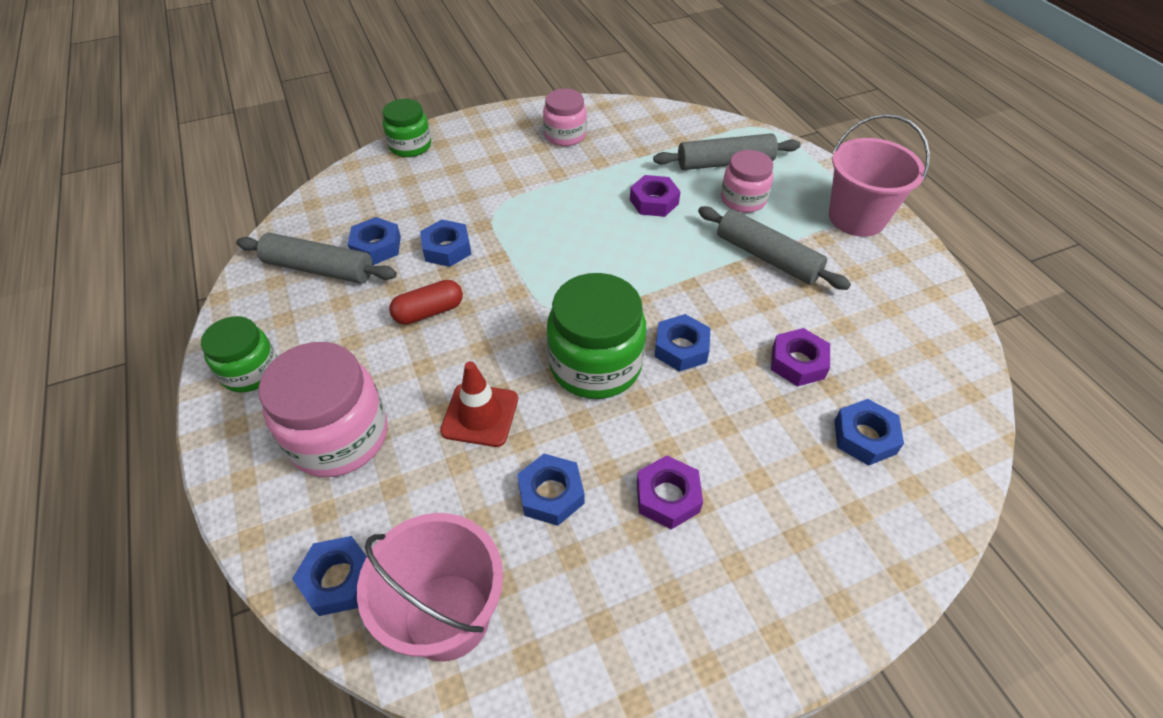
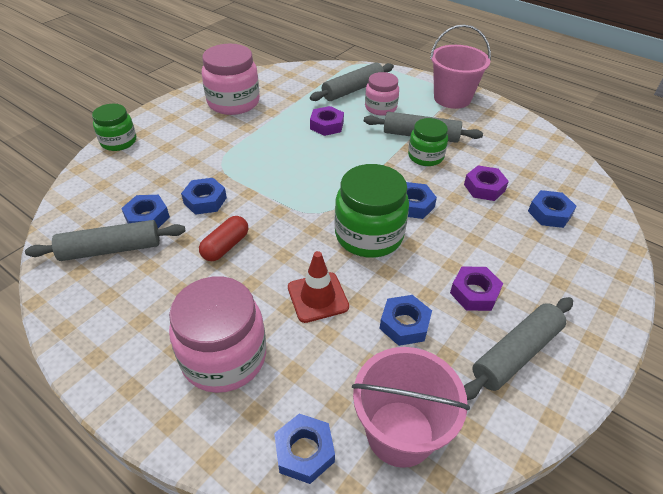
camera: 30 degrees left, 5 degrees down
(250, 371) = (110, 344): green jar -> green jar (425, 156)
(565, 135) = (233, 102): pink jar -> pink jar, size x1.63
(658, 599) = (516, 353): none -> grey rolling pin

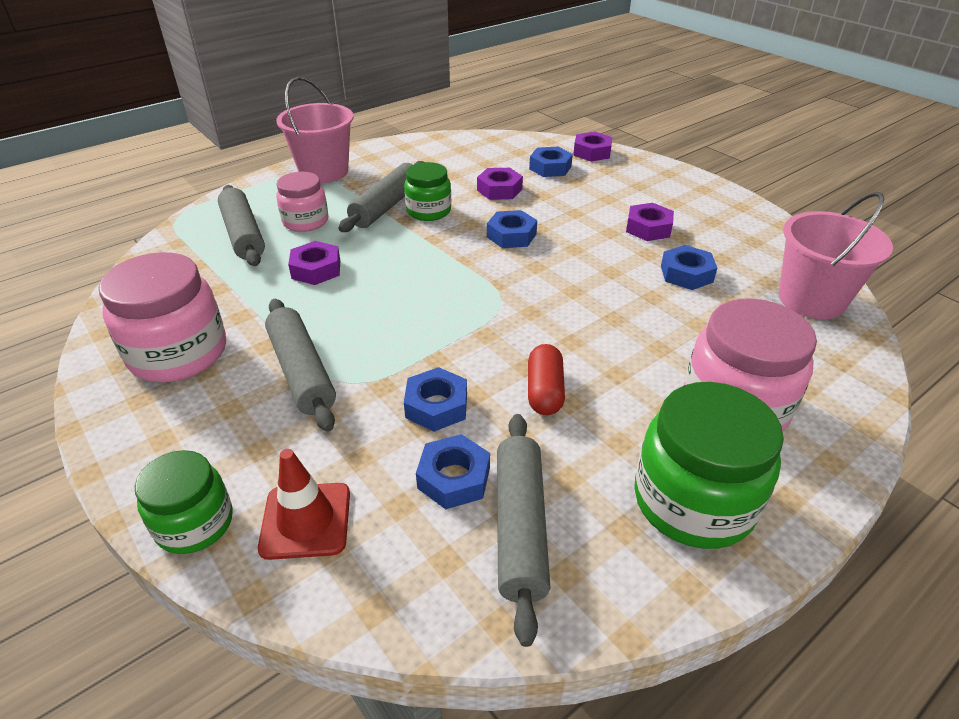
camera: 75 degrees left, 5 degrees down
(225, 246) = (544, 391): red capsule -> red capsule turned 45 degrees clockwise
(304, 451) = (843, 359): blue nut -> none
(318, 297) = (646, 323): red traffic cone -> red traffic cone (306, 520)
(369, 235) = (553, 273): green jar -> green jar (693, 501)
(516, 353) = (719, 224): grey rolling pin -> grey rolling pin (302, 372)
(608, 240) = (592, 152): none -> purple nut

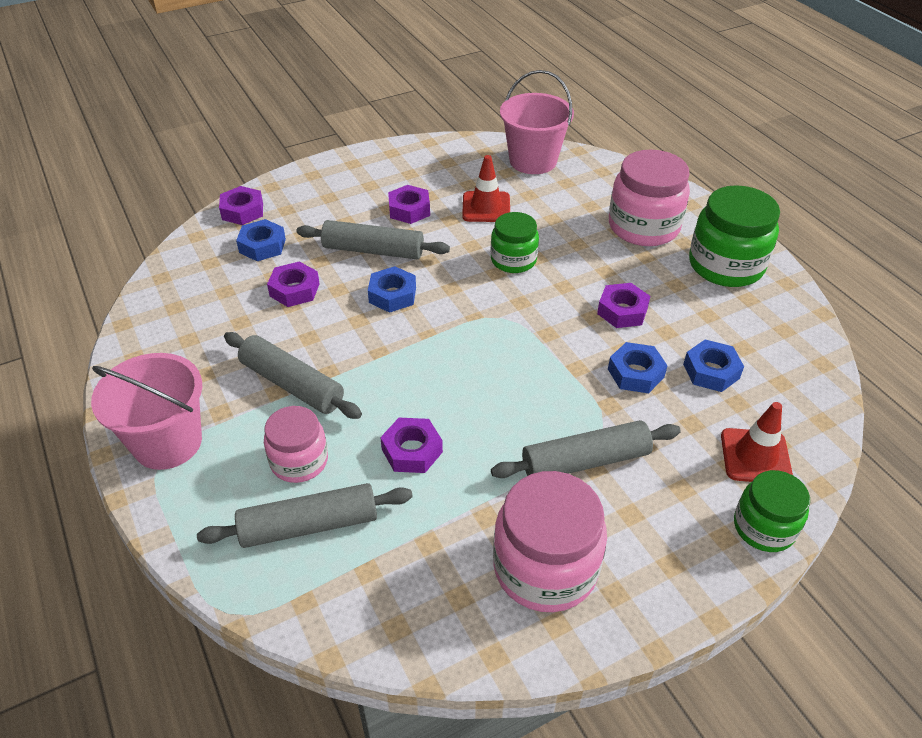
camera: 80 degrees left, 5 degrees up
(428, 211) = (319, 350): green jar -> green jar (513, 260)
(520, 527) = (751, 344): grey rolling pin -> grey rolling pin (373, 250)
(544, 391) = (622, 311): red capsule -> purple nut
(686, 274) = (486, 207): blue nut -> red traffic cone

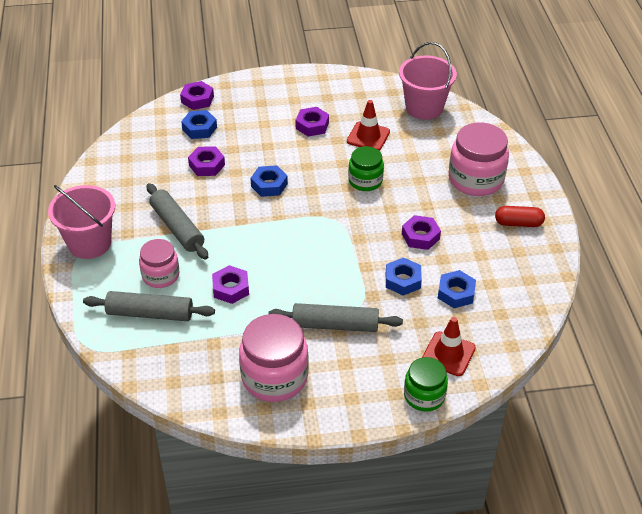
camera: 20 degrees right, 0 degrees up
(373, 250) = (272, 150): grey rolling pin -> none
(726, 265) = (518, 223): green jar -> red capsule

